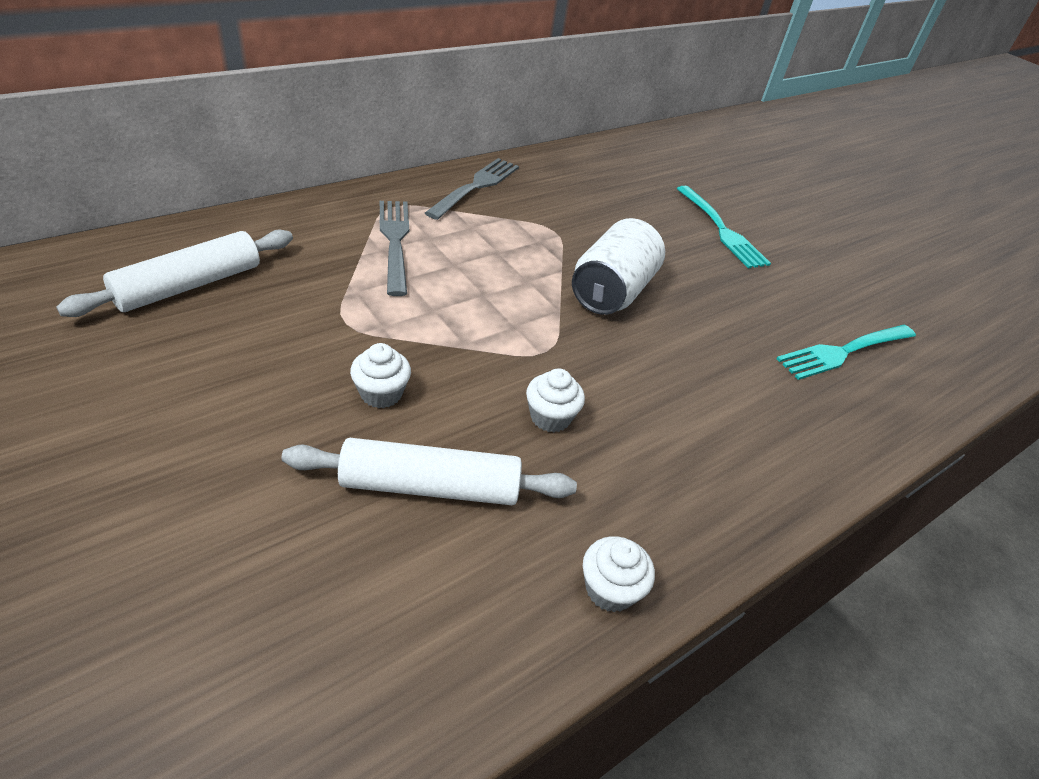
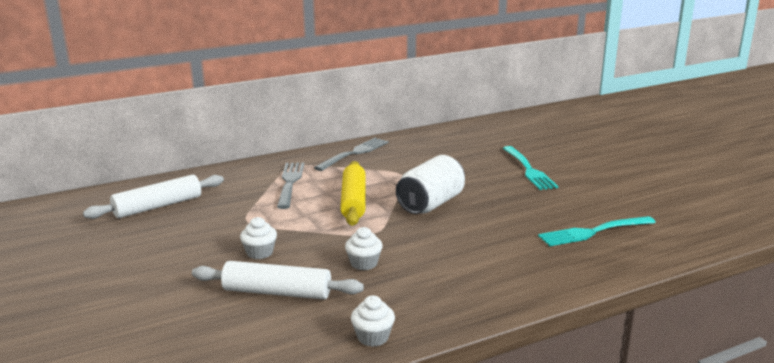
camera: 15 degrees right, 20 degrees down
(500, 283) = (353, 201): none -> yellow rolling pin

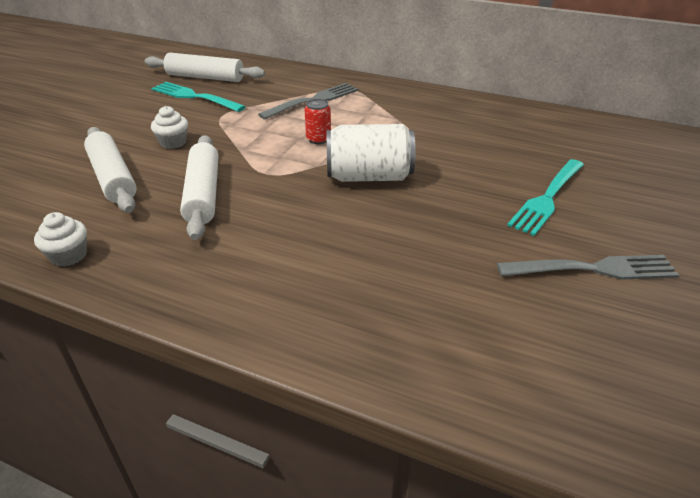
camera: 50 degrees right, 15 degrees up
(353, 201) = (318, 139): yellow rolling pin -> red can
(354, 154) = (415, 99): grey fork -> grey fork (592, 269)
(364, 263) = (203, 194): white cupcake -> white rolling pin
(594, 232) = (454, 309): turquoise fork -> turquoise fork (195, 97)

